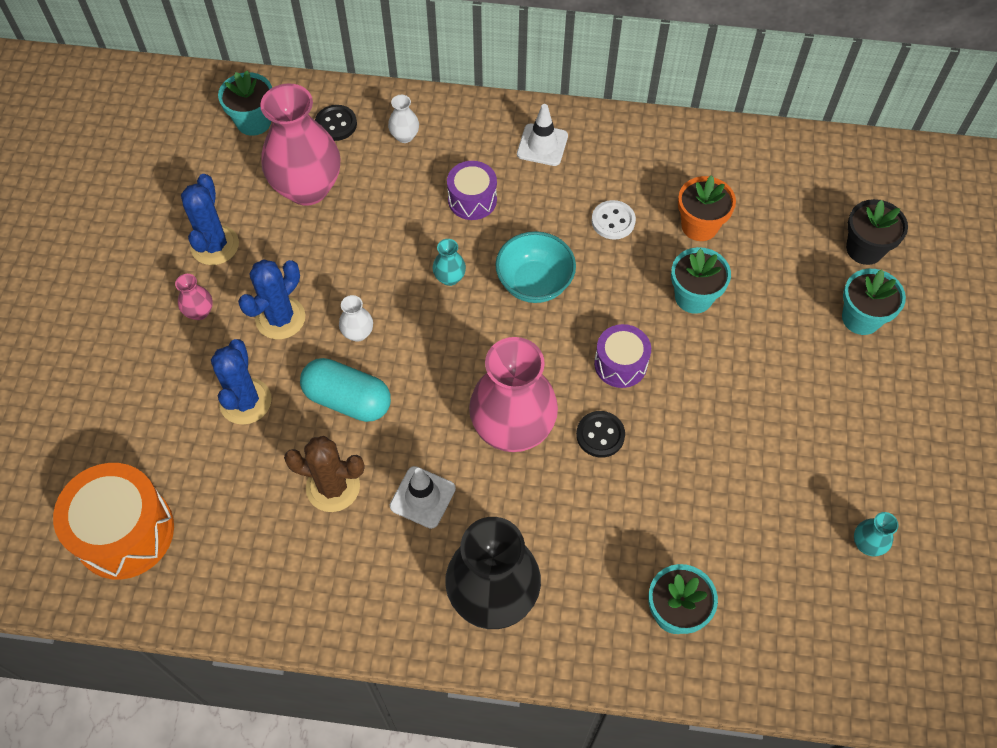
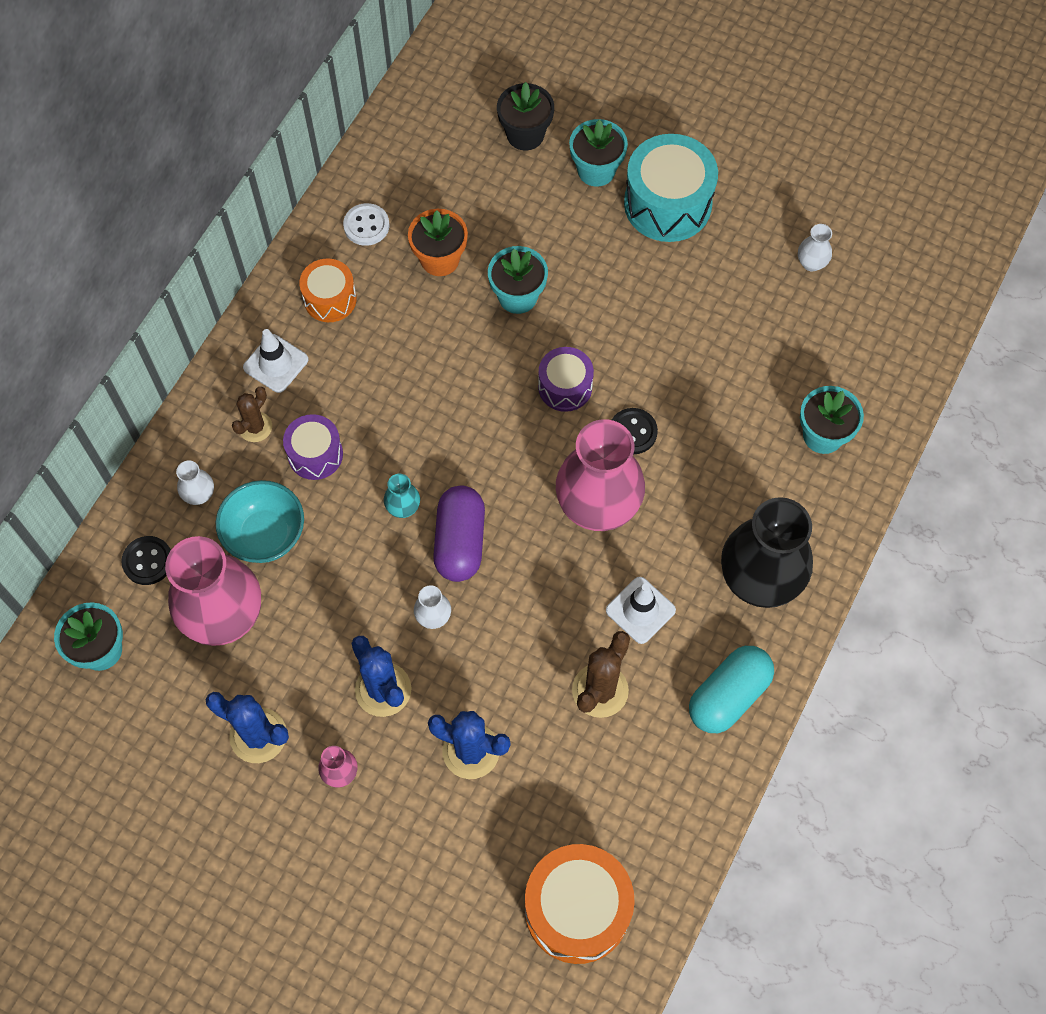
camera: 70 degrees left, 5 degrees up
(348, 399) = (507, 649): turquoise capsule -> turquoise capsule (728, 695)
(434, 330) = (460, 541): none -> purple capsule
(479, 151) = (255, 427): none -> brown cactus
(534, 283) = (443, 430): turquoise bowl -> turquoise bowl (265, 534)
(613, 221) = (400, 333): white button -> white button (366, 226)
(620, 161) = (330, 299): none -> orange drum
(859, 390) = (667, 204): none -> turquoise drum
(867, 544) = (811, 263): turquoise vase -> white vase

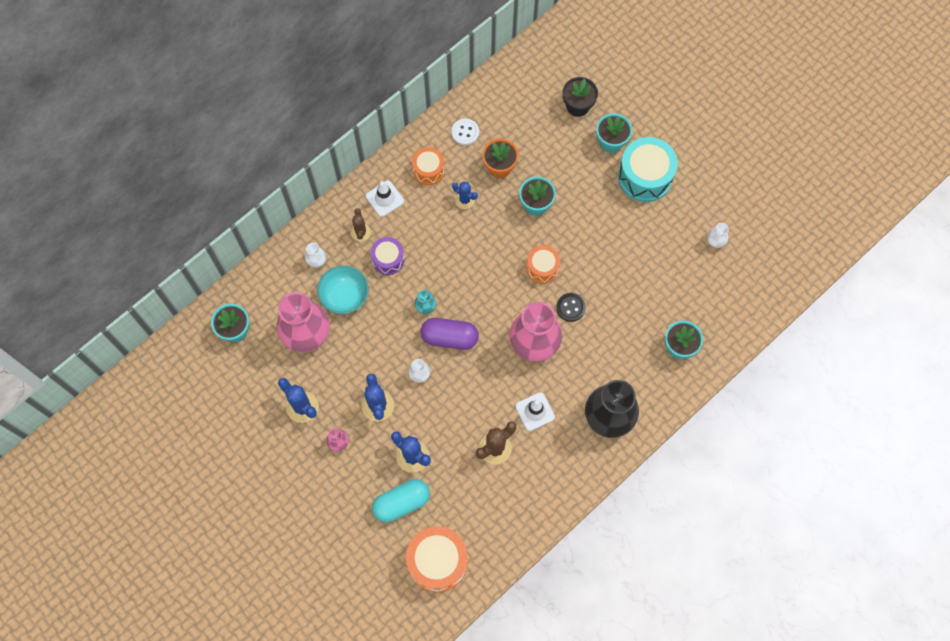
camera: 20 degrees right, 5 degrees up
(148, 561) = (276, 289): black button -> none
(255, 427) = (360, 232): brown cactus -> brown cactus turned 60 degrees counterclockwise
(404, 325) = (465, 200): none -> blue cactus
(460, 541) = (449, 337): purple capsule -> purple capsule turned 75 degrees clockwise
(565, 387) = (542, 268): purple drum -> orange drum
(728, 695) = (565, 476): turquoise capsule -> turquoise capsule (401, 503)

